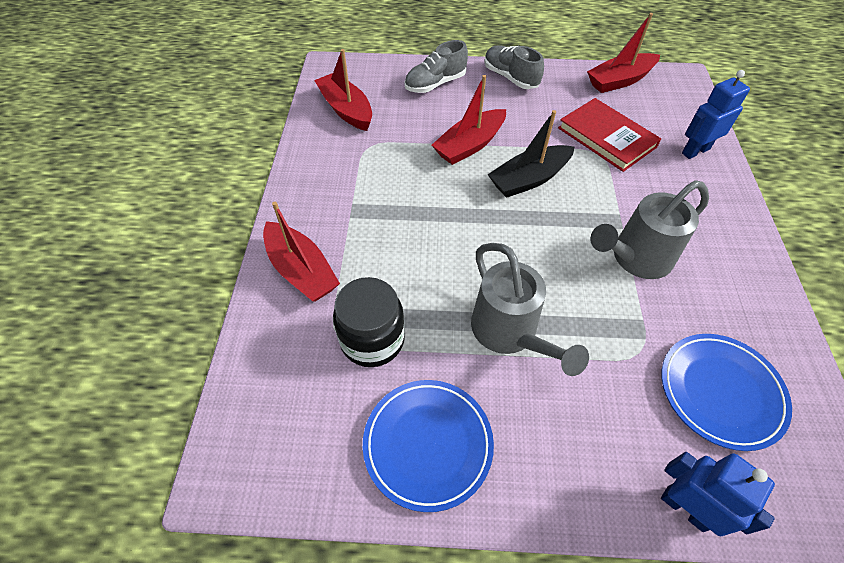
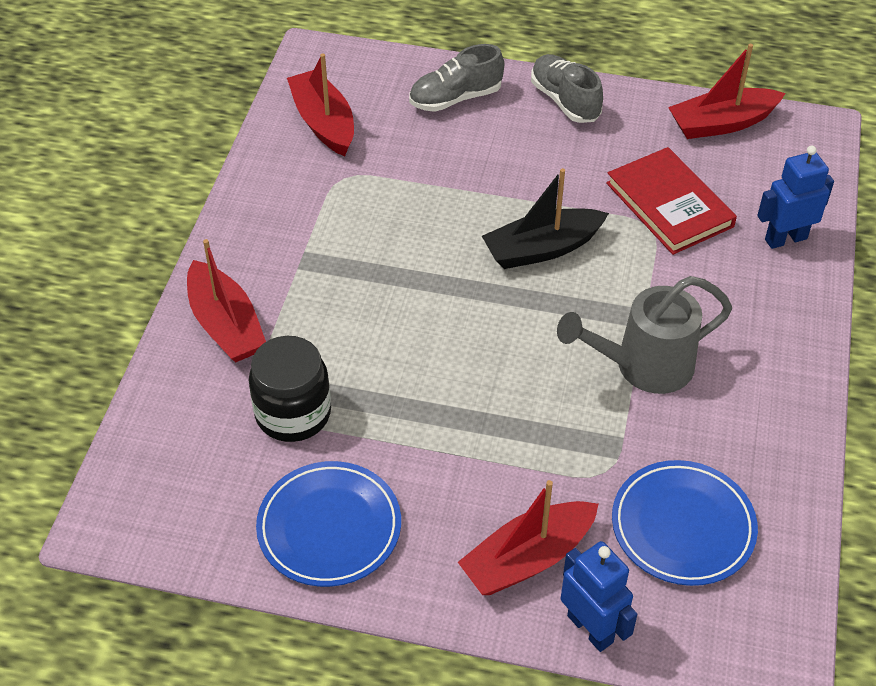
camera: 10 degrees right, 5 degrees down
(469, 145) = (477, 193): red boat -> red boat (527, 558)
(509, 333) = (456, 430): grey watering can -> none

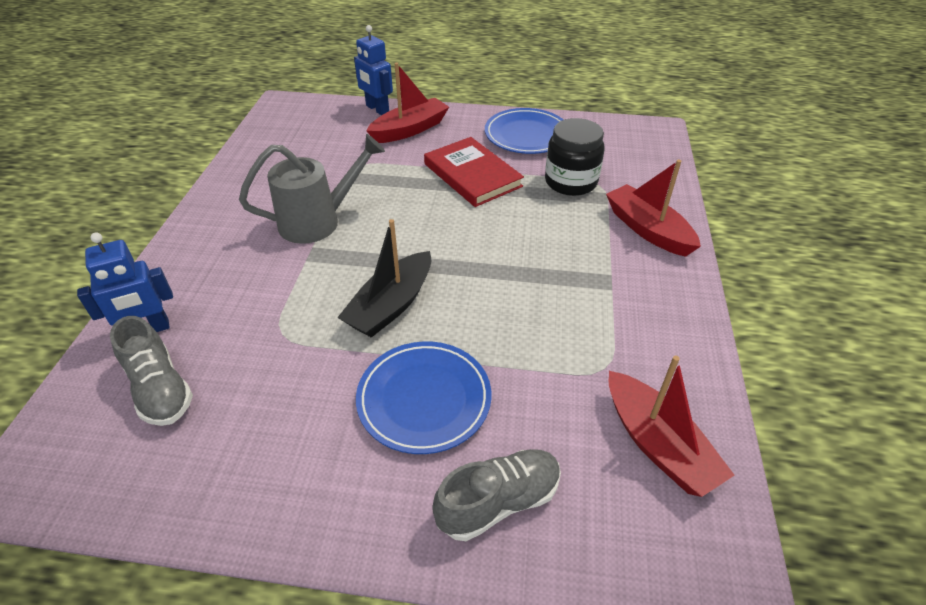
camera: 175 degrees right, 5 degrees down
(542, 249) = (391, 305): black boat -> black boat turned 150 degrees clockwise
(565, 101) = (347, 509): grey shoe -> grey shoe (160, 389)
(669, 205) = (253, 360): red book -> red book (472, 175)
(683, 526) = (315, 145): blue plate -> blue plate (424, 399)
(721, 123) = (143, 483): red boat -> none

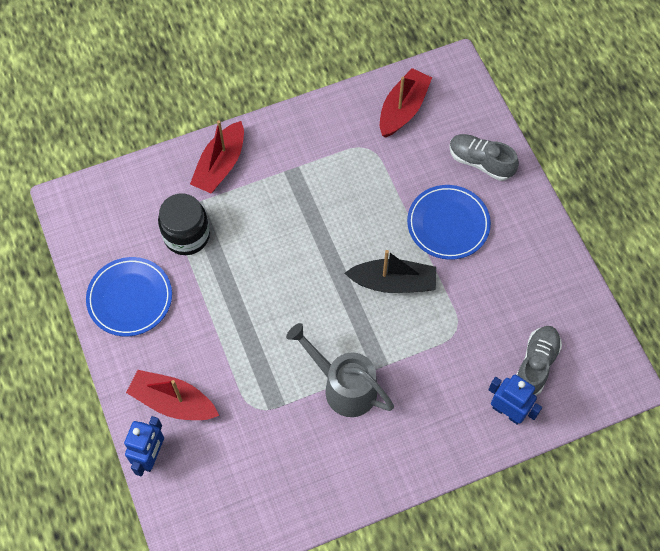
camera: 120 degrees left, 20 degrees up
(472, 175) = (217, 310): red book -> none

